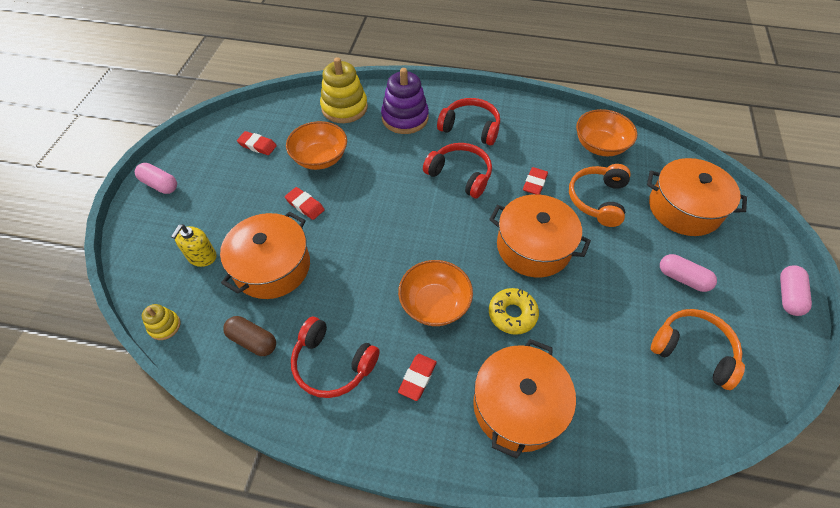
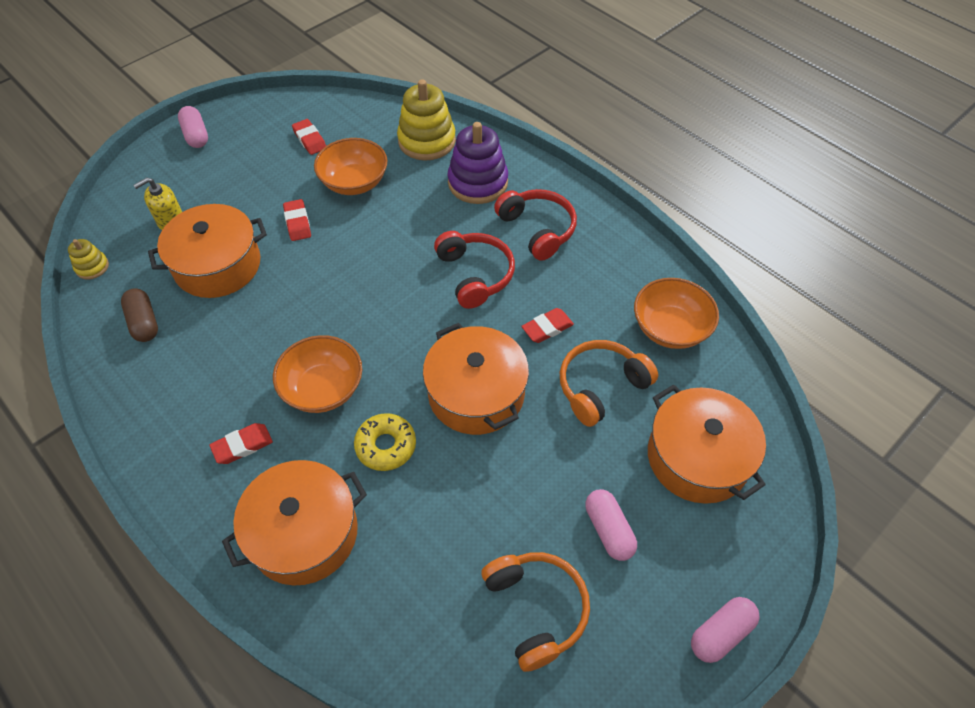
camera: 35 degrees right, 0 degrees up
(332, 364) = (186, 385): red headphones -> none

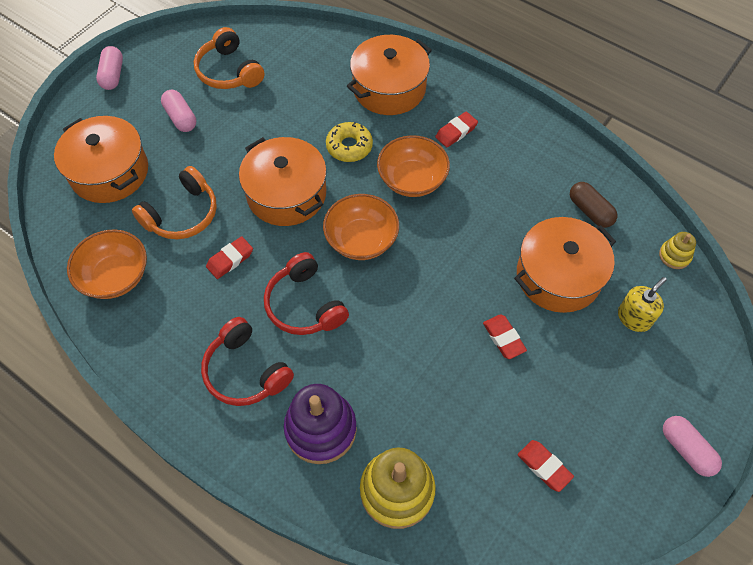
camera: 170 degrees right, 5 degrees up
(354, 182) = (464, 405): orange bowl -> orange bowl (361, 240)
(721, 633) = (113, 75): pink capsule -> pink capsule turned 45 degrees counterclockwise

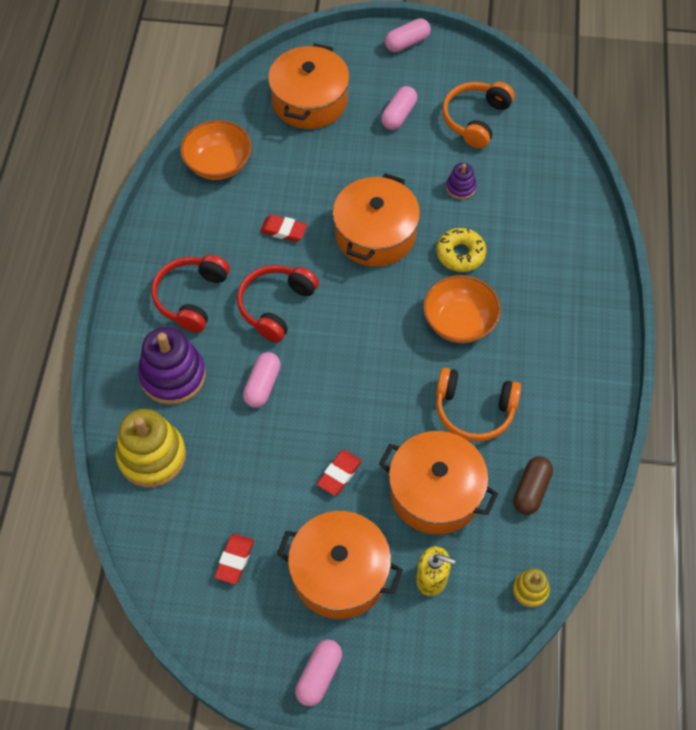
camera: 60 degrees right, 0 degrees up
(182, 214) = (304, 173): orange headphones -> orange headphones (474, 410)
(286, 114) = (460, 187): none -> purple stacking toy
(361, 240) = (367, 314): orange bowl -> none
(379, 356) = (262, 385): none -> pink capsule
(389, 88) = (553, 251): orange pot -> orange pot (339, 573)
(456, 132) = (542, 331): red eraser -> none

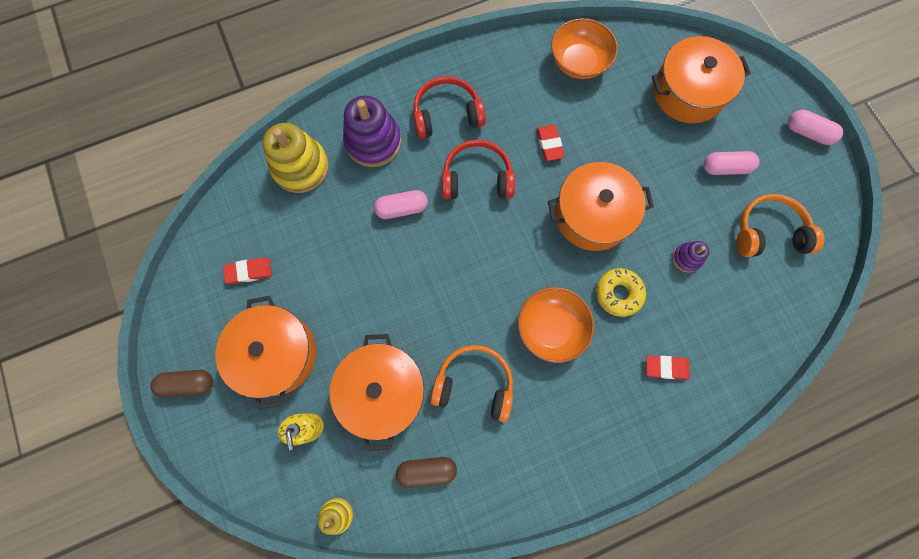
camera: 60 degrees right, 15 degrees up
(319, 675) = (188, 384): pink capsule -> brown capsule
(339, 474) = (358, 308): red eraser -> red eraser (666, 367)
(474, 410) = (474, 384): orange headphones -> orange headphones turned 120 degrees clockwise

